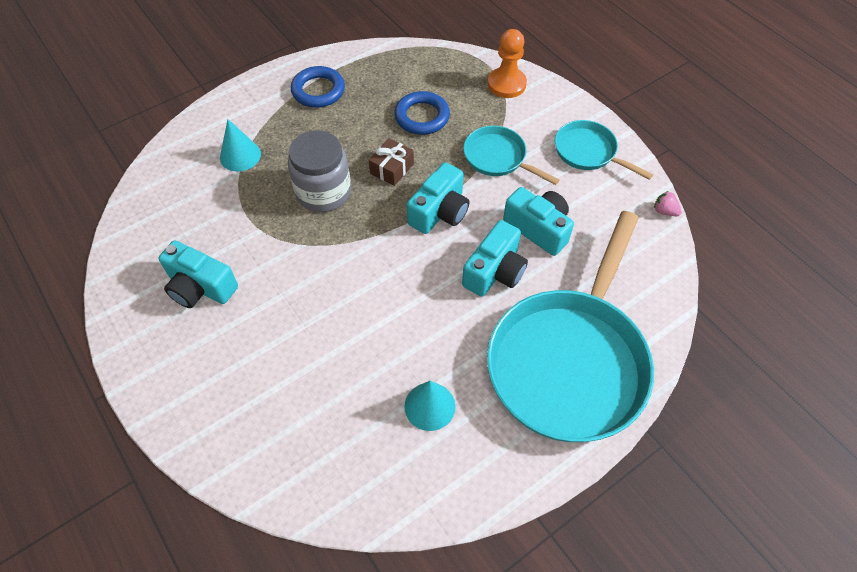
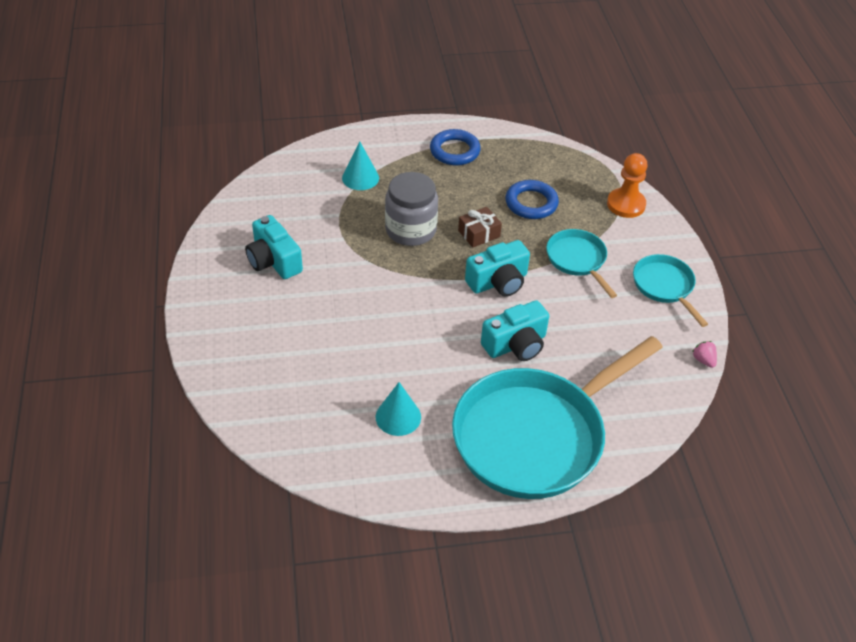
camera: 25 degrees right, 10 degrees down
(538, 229) = (576, 328): turquoise camera -> none

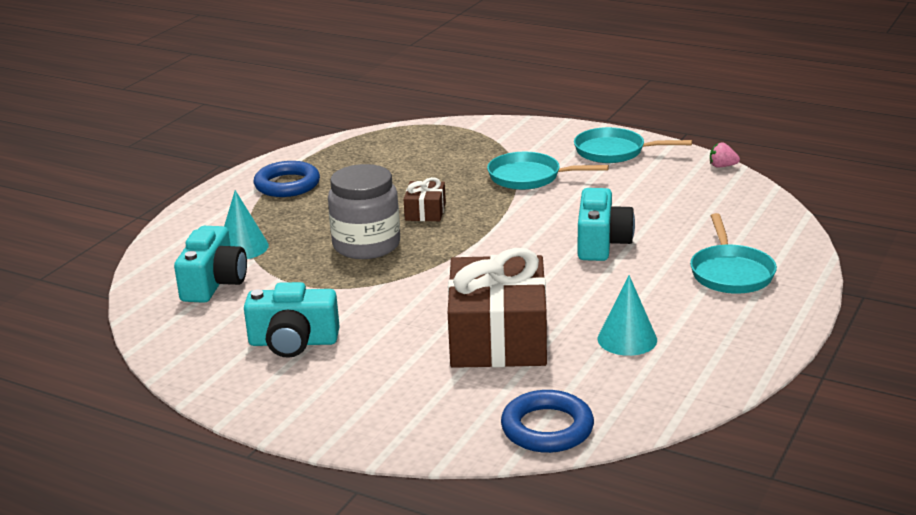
camera: 50 degrees left, 20 degrees down
(350, 350) = (498, 337): none -> brown gift
(498, 282) = (506, 224): turquoise camera -> turquoise camera (214, 283)
(531, 203) = (421, 173): blue ring -> blue ring (547, 428)
(535, 436) = (731, 273): turquoise pan -> turquoise pan, size x0.47
(626, 204) = (488, 132): orange pawn -> none

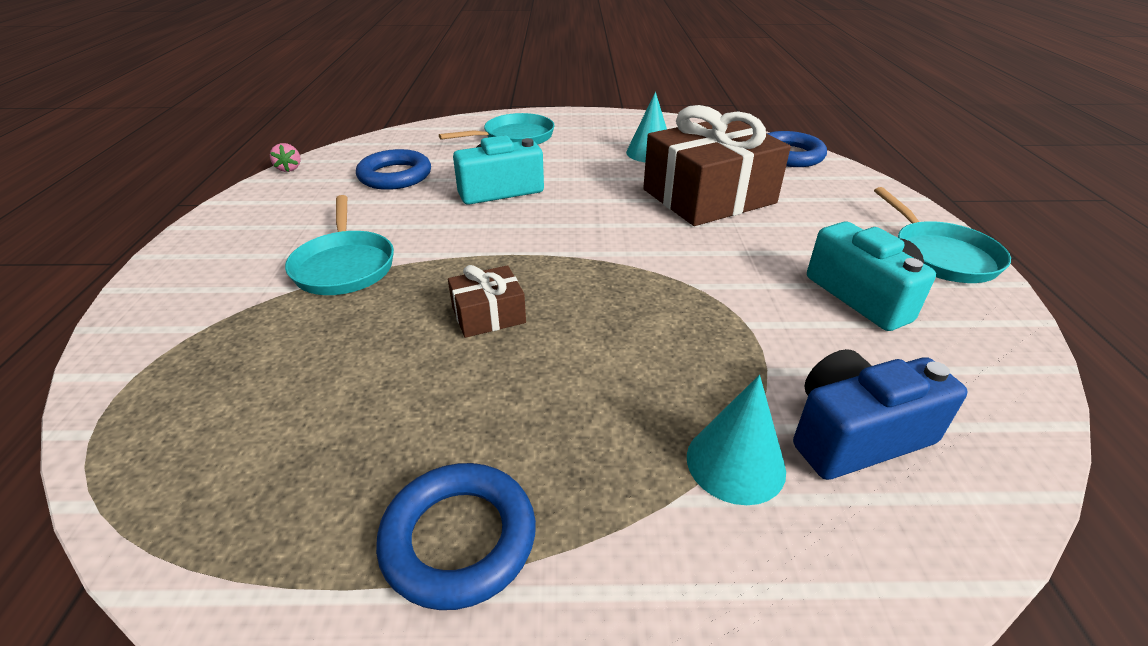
camera: 120 degrees left, 10 degrees up
(214, 283) = (855, 435): turquoise camera -> blue camera
(366, 245) = (617, 330): grey jar -> none
(614, 152) = (248, 229): turquoise pan -> turquoise pan (940, 255)
(671, 205) = (395, 176): none -> blue ring

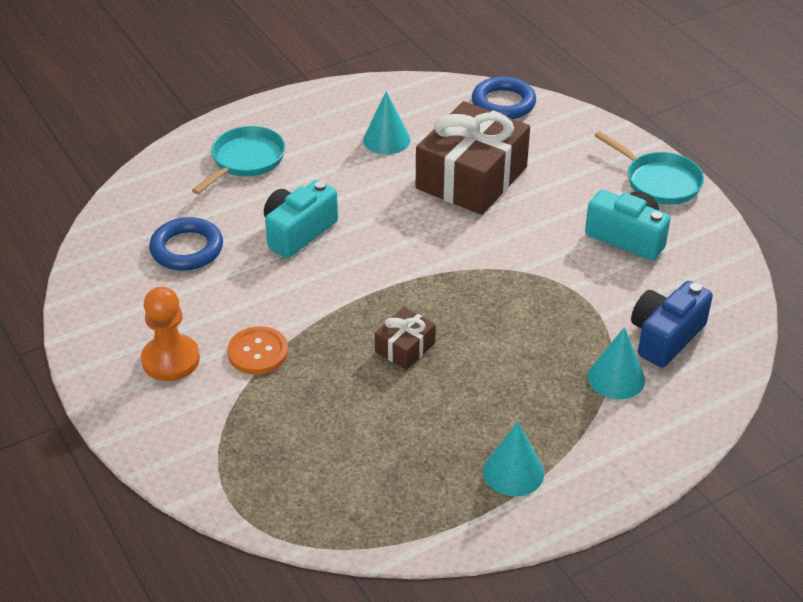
camera: 30 degrees left, 5 degrees up
(267, 245) = (171, 360): none -> orange pawn
(289, 169) = (73, 277): pink strawberry -> none
(344, 266) = (258, 352): turquoise pan -> orange button
(459, 539) = (513, 472): blue ring -> turquoise cone

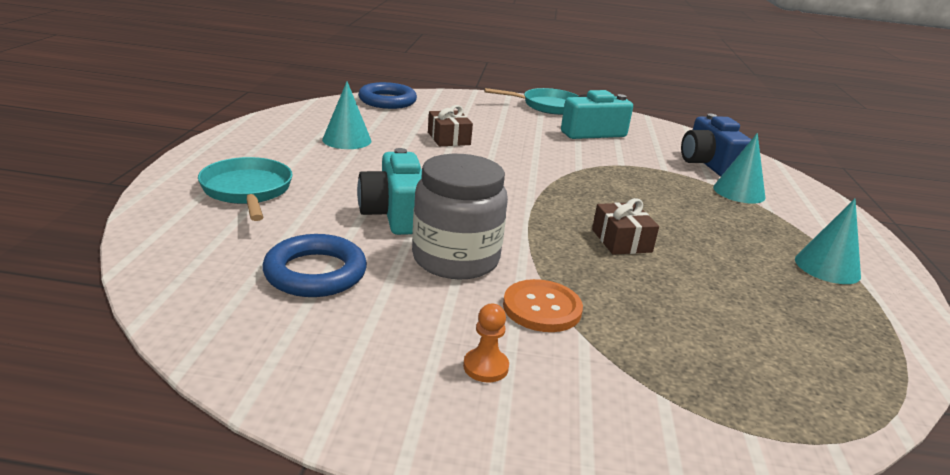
camera: 55 degrees left, 15 degrees down
(171, 360) = (485, 367): orange pawn -> orange pawn, size x0.53
(273, 289) = (455, 259): none -> grey jar
(471, 178) = (449, 138): brown gift -> brown gift, size x0.46

